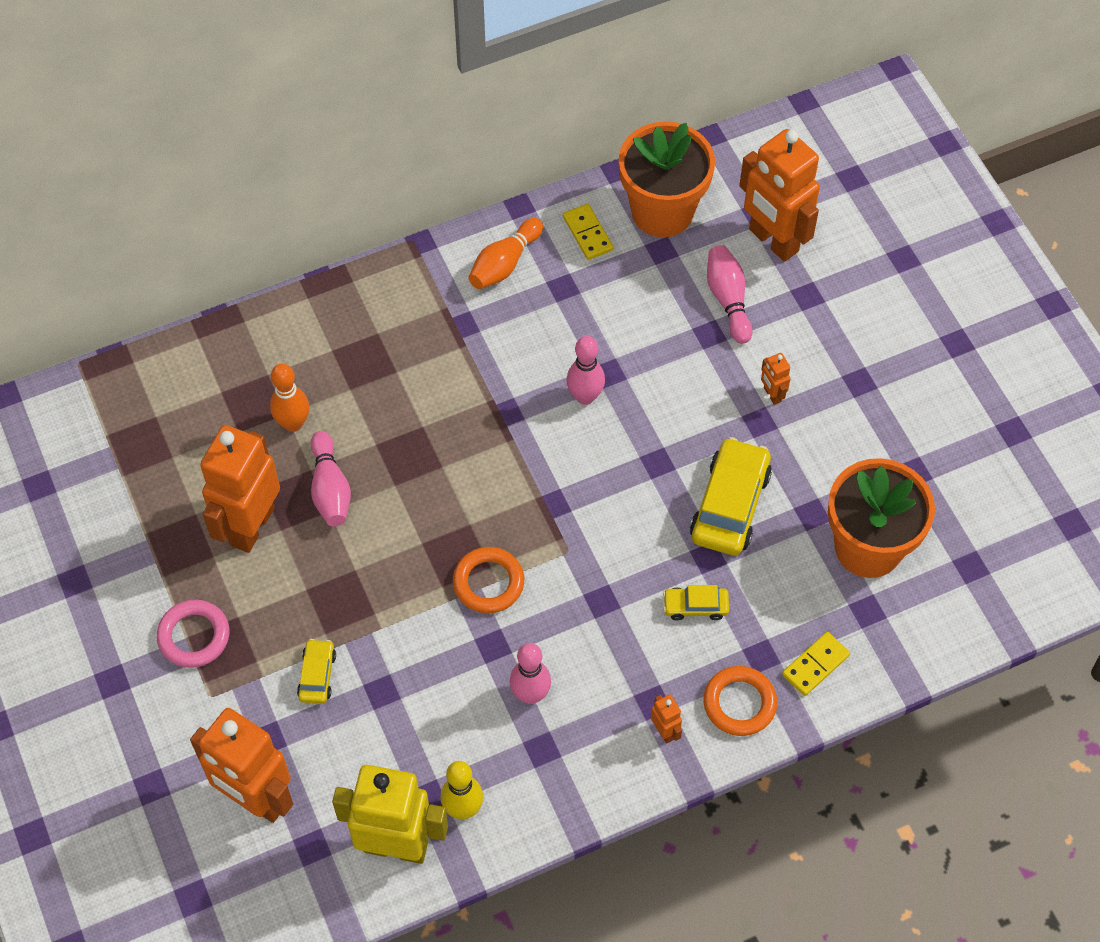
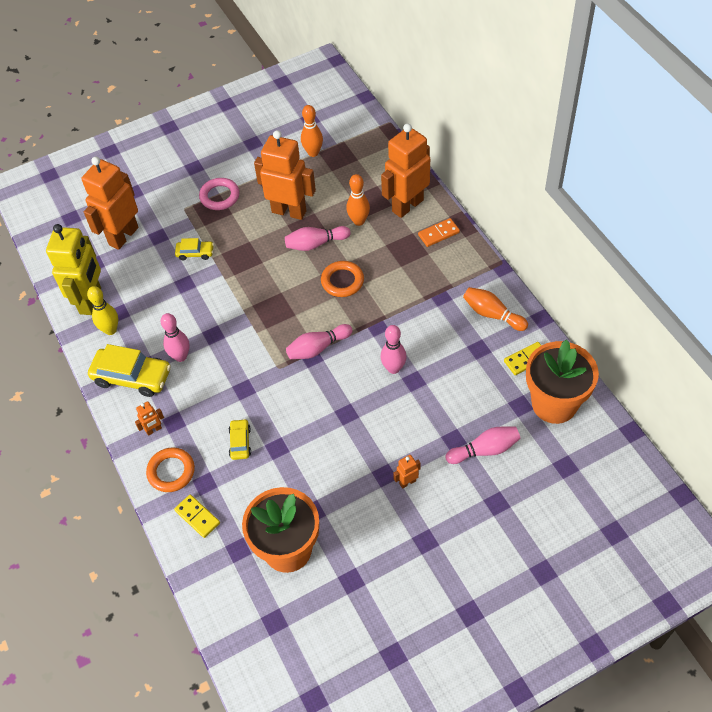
camera: 90 degrees right, 5 degrees down
(123, 483) = (313, 153): none -> orange bowling pin
(340, 315) = (438, 233): none -> orange domino
(488, 583) = (255, 328): orange ring -> orange ring (342, 281)
(537, 495) = (318, 348): none -> pink bowling pin
(729, 505) = (316, 459): yellow car -> yellow car (132, 377)
(773, 241) = (542, 477): orange robot -> orange robot (407, 205)

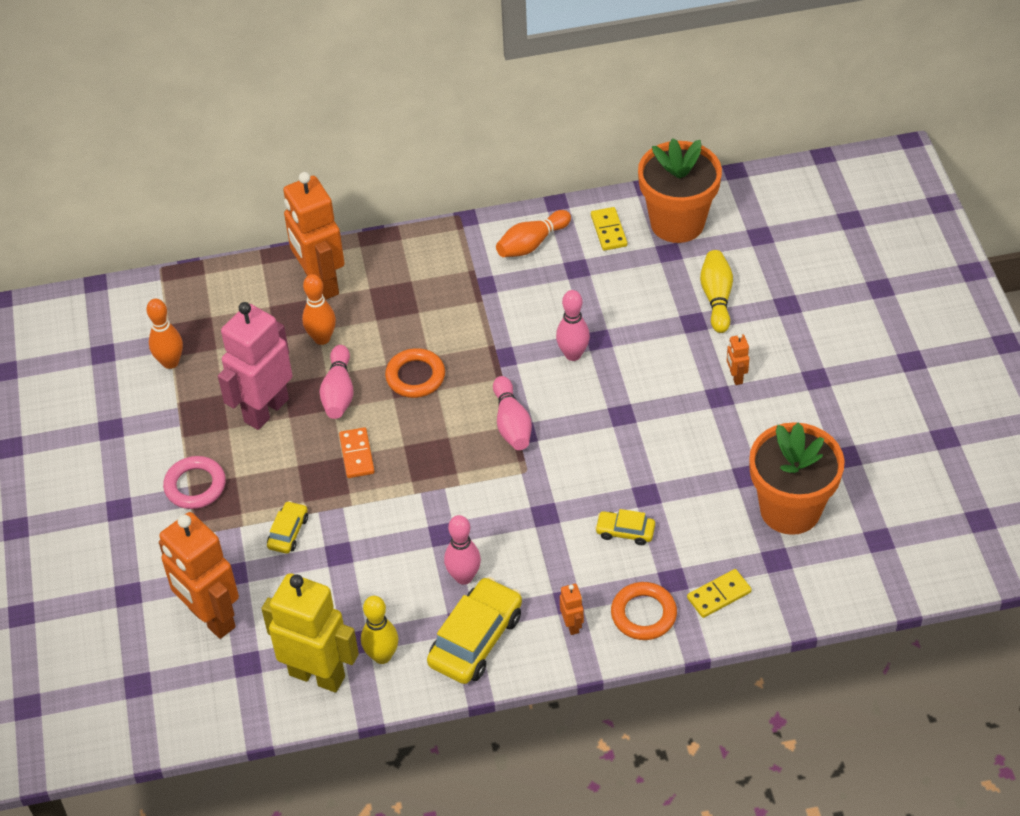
camera: 75 degrees left, 5 degrees down
(289, 211) = (266, 410): orange robot -> pink robot
(438, 233) = (383, 263): orange domino -> orange domino (356, 454)
(484, 450) = (716, 298): pink bowling pin -> yellow bowling pin

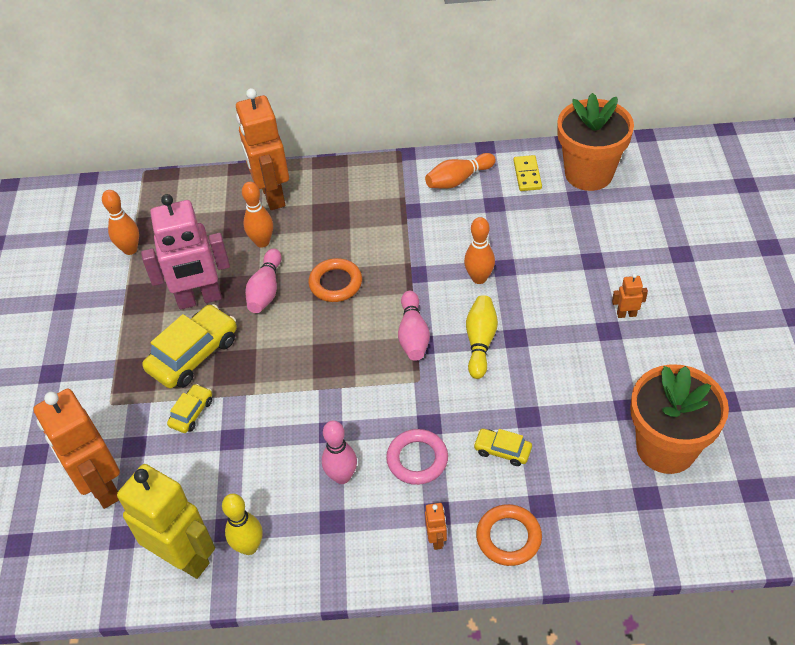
camera: 10 degrees right, 0 degrees up
(195, 486) = (121, 360): pink ring -> pink ring (417, 459)
(266, 410) = (199, 299): pink robot -> pink robot turned 150 degrees counterclockwise
(356, 454) = (269, 347): orange domino -> none
(475, 639) = (341, 541): yellow car -> yellow car (193, 354)
(573, 354) = (479, 278): pink bowling pin -> orange bowling pin
(716, 298) = (616, 241): yellow bowling pin -> yellow bowling pin (480, 342)
(719, 595) = (586, 527): yellow domino -> none
(736, 377) = (626, 314): orange robot -> orange robot turned 90 degrees clockwise

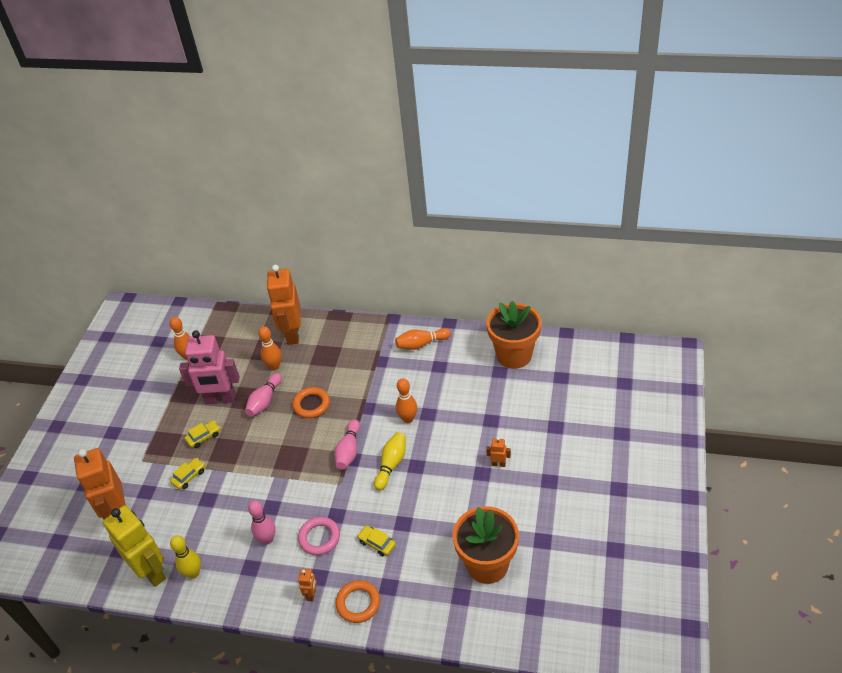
camera: 15 degrees right, 5 degrees down
(193, 354) = (203, 437): yellow car -> yellow car, size x0.52
(527, 175) = (470, 349): yellow domino -> none

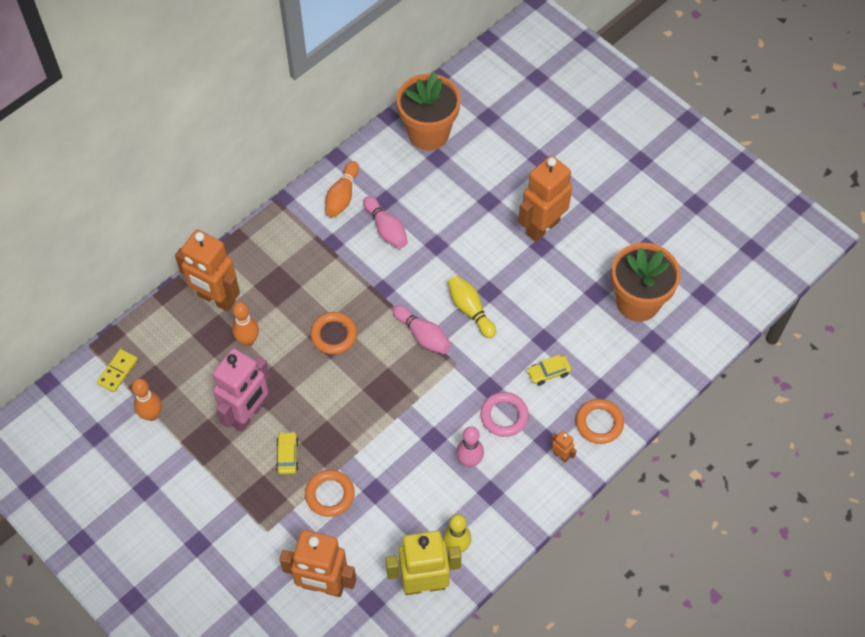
camera: 60 degrees left, 15 degrees up
(189, 476) = (330, 495): yellow car -> orange ring
(208, 324) = (117, 371): none -> yellow domino
(265, 401) = (289, 374): pink bowling pin -> pink bowling pin (386, 229)
(408, 419) = (427, 264): orange bowling pin -> none
(498, 464) = (542, 227): orange robot -> orange robot, size x2.43

